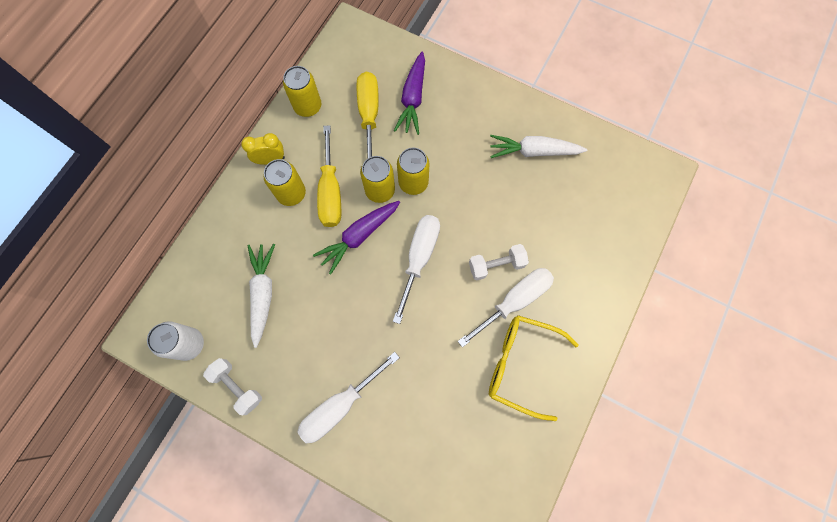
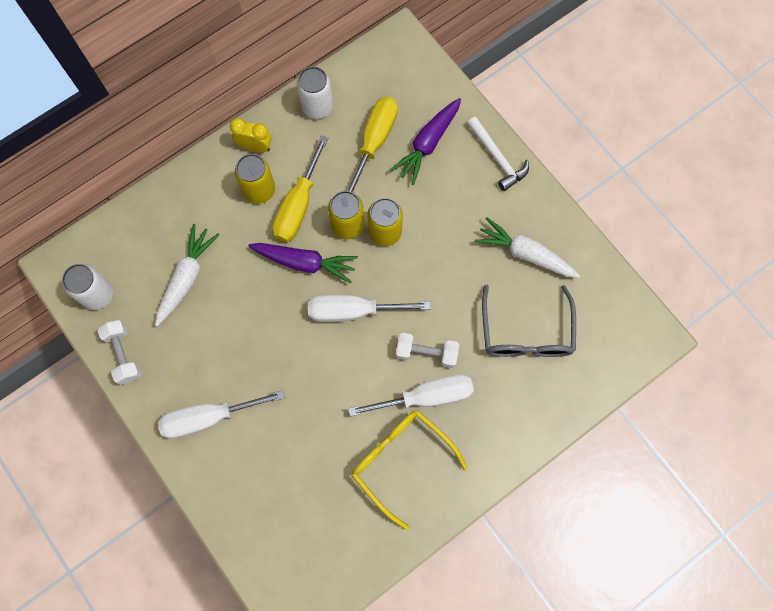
camera: 25 degrees right, 0 degrees up
(308, 106) = (317, 107): yellow can -> white can
(359, 236) = (305, 263): purple carrot -> purple carrot turned 150 degrees counterclockwise
(419, 258) = (353, 311): white screwdriver -> white screwdriver turned 135 degrees counterclockwise
(473, 87) = (497, 158): none -> white hammer
(566, 212) = (526, 332): none -> grey glasses

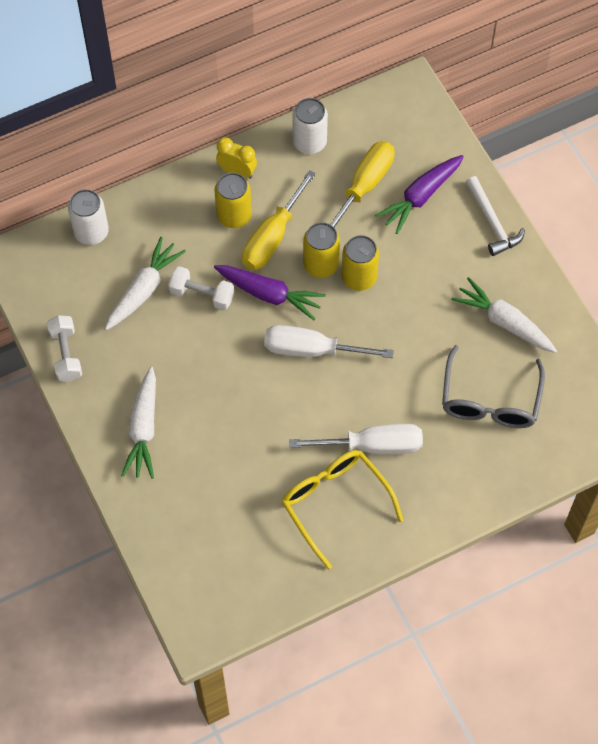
camera: 10 degrees right, 10 degrees down
(98, 294) = (49, 292): white can -> white can (91, 232)
(209, 417) = (143, 429): white screwdriver -> white carrot
(426, 353) = (381, 403): white dumbbell -> white dumbbell (202, 295)

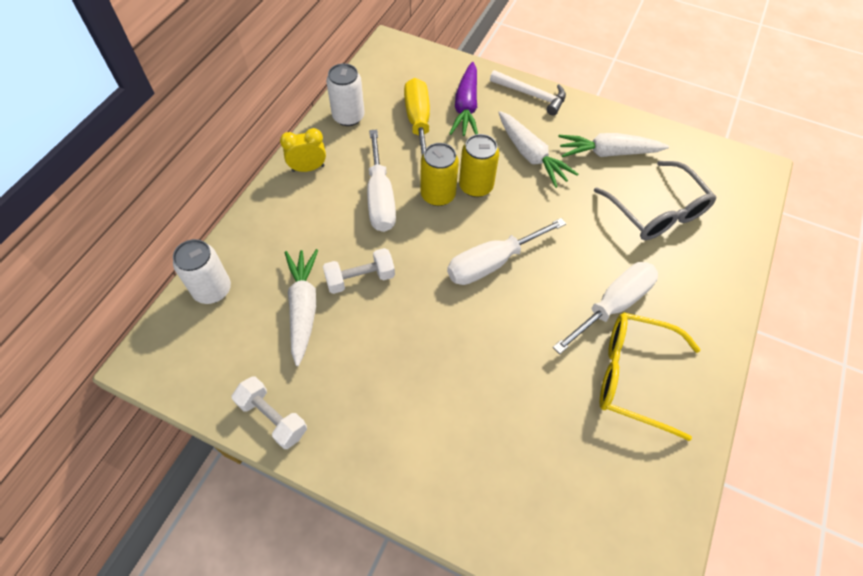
camera: 40 degrees left, 5 degrees down
(143, 429) = (409, 435): white carrot -> white carrot (530, 155)
(234, 216) = (334, 201): yellow can -> none
(269, 294) = (417, 242): purple carrot -> none
(272, 237) = (380, 198): yellow screwdriver -> white screwdriver

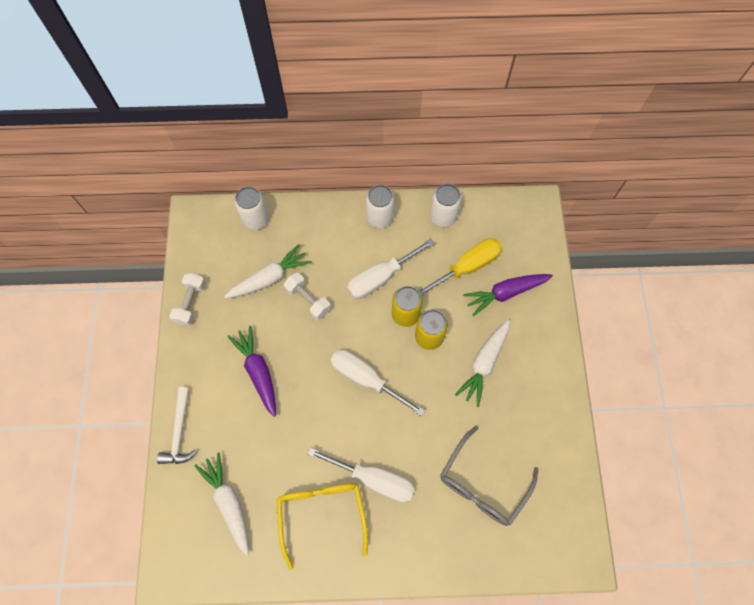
camera: 65 degrees right, 10 degrees up
(308, 168) = (380, 217): yellow clock -> white can
(420, 372) = (258, 372): none -> purple carrot
(531, 95) = (551, 337): white hammer -> white hammer (179, 432)
(608, 153) = (524, 423): white carrot -> white carrot (229, 503)

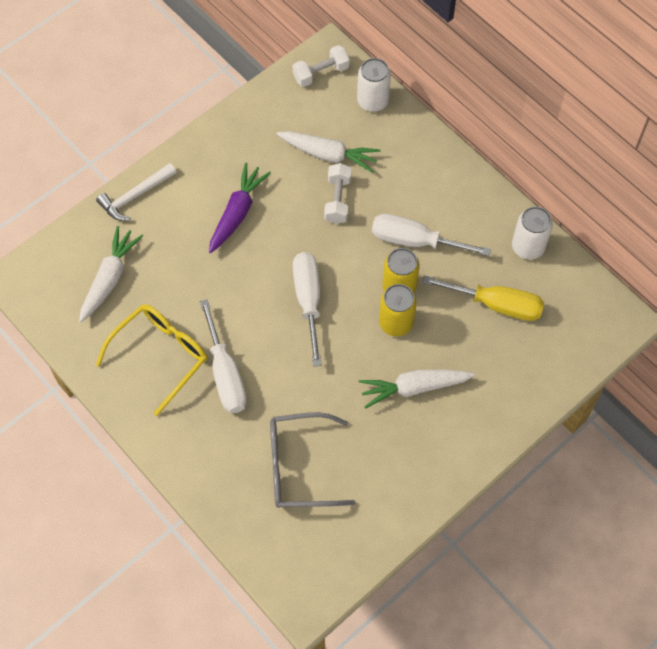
camera: 50 degrees right, 5 degrees down
(190, 303) = (249, 115): white dumbbell -> white dumbbell (321, 73)
(380, 217) = (473, 196): white can -> none
(505, 293) = (502, 356): purple carrot -> none

